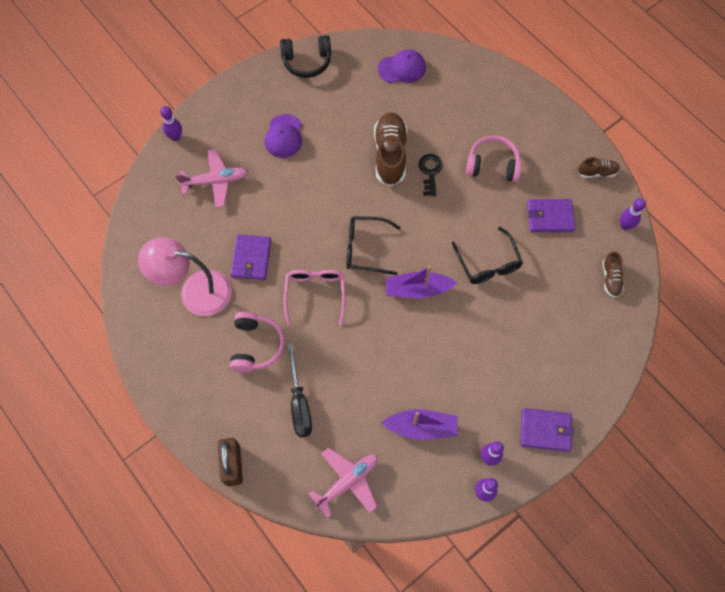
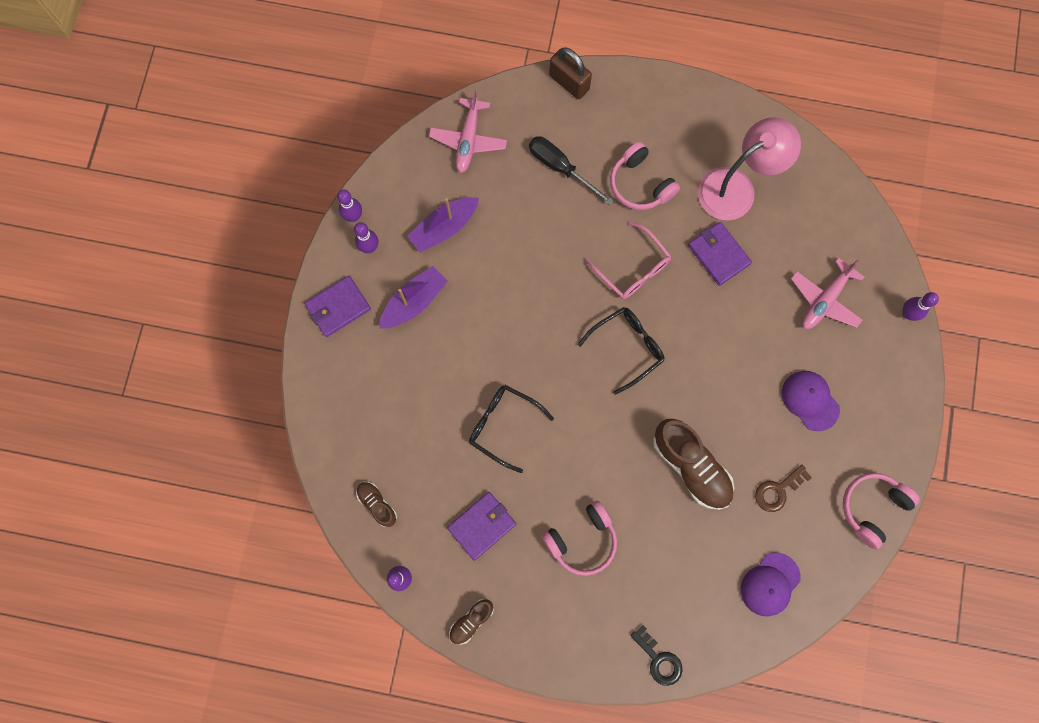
camera: 140 degrees right, 10 degrees up
(307, 62) = (872, 507): black headphones -> pink headphones
(351, 107) = (777, 490): none -> brown key
(417, 289) = (547, 346): purple boat -> purple boat (414, 302)
(430, 172) = (636, 480): black key -> black key (659, 660)

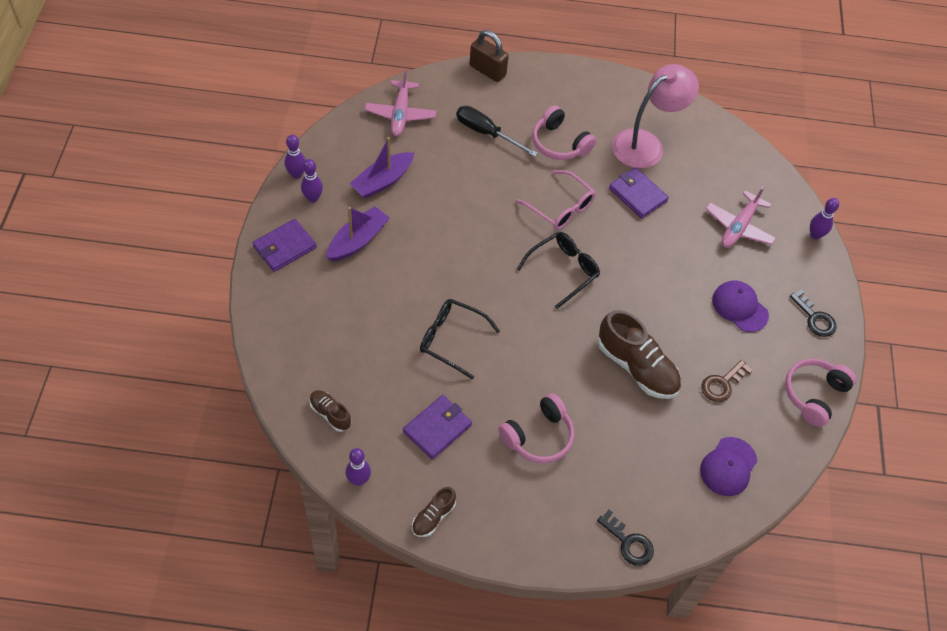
camera: 10 degrees left, 20 degrees down
(889, 417) = (815, 318): none -> black key

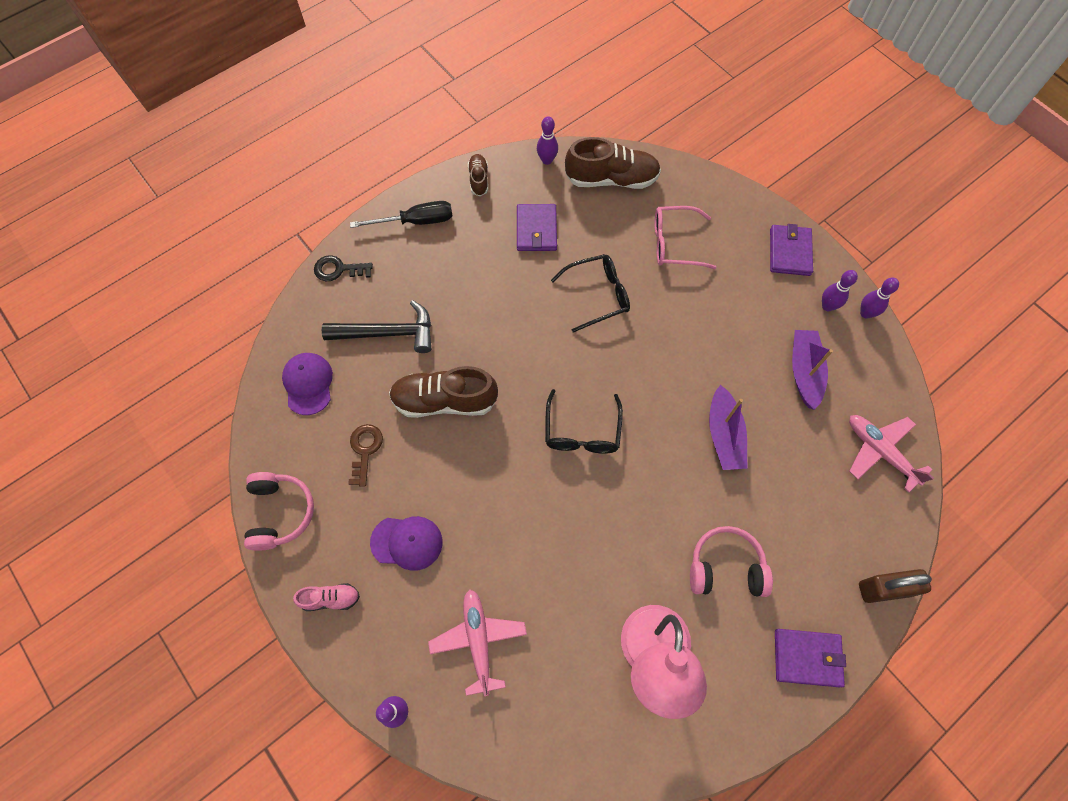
camera: 140 degrees right, 10 degrees up
(330, 414) = (611, 179): brown shoe -> brown shoe, size x1.94
(358, 240) = (753, 305): purple boat -> purple boat (724, 435)
(486, 133) = (795, 509): black screwdriver -> black screwdriver (416, 221)
(538, 436) = (465, 284): pink headphones -> none
(561, 208) = (647, 493): pink glasses -> pink glasses (674, 243)
(634, 451) = (388, 333): none -> black hammer
(637, 194) = (601, 580): purple wallet -> purple wallet (807, 658)
(815, 318) = (330, 599): black key -> pink shoe

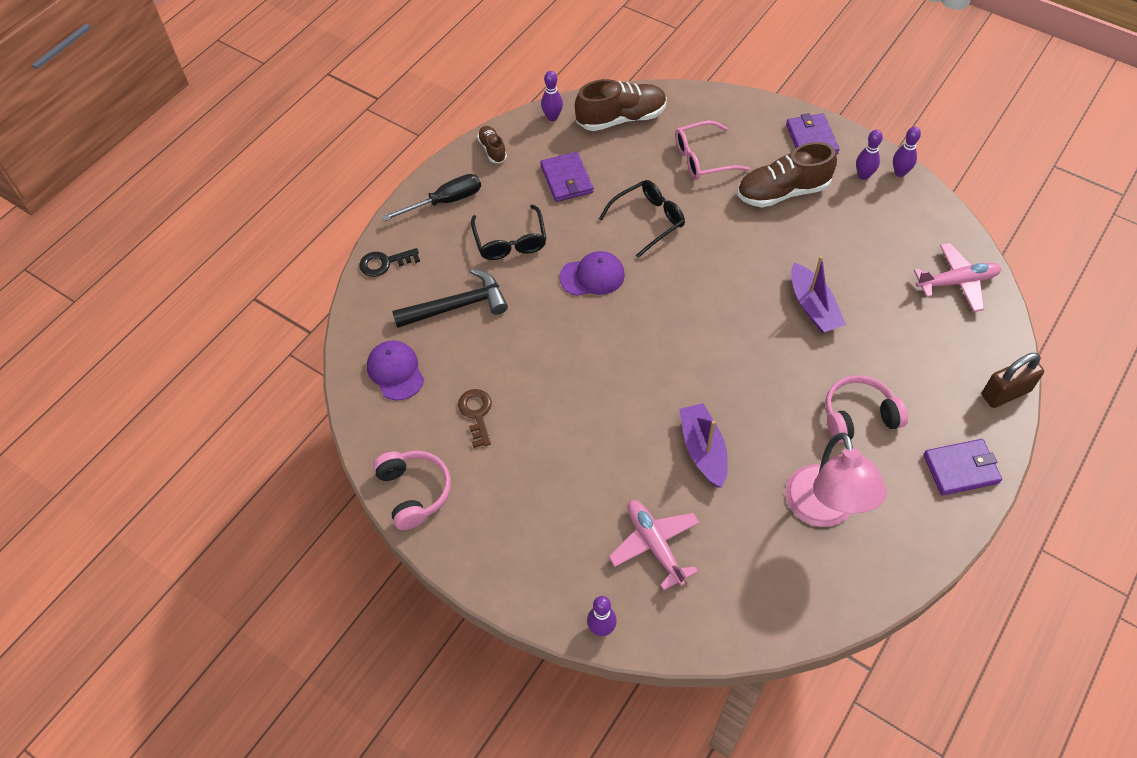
camera: 15 degrees left, 10 degrees down
(330, 599) = (496, 552): pink shoe -> none
(407, 542) = (551, 481): purple cap -> purple cap (592, 276)
(445, 401) = (538, 349): brown shoe -> brown shoe (783, 192)
(582, 432) = (681, 341): black glasses -> black glasses (510, 242)
(804, 372) = (864, 235): purple boat -> purple boat (703, 450)
(880, 451) = (957, 282): pink plane -> pink plane turned 135 degrees clockwise

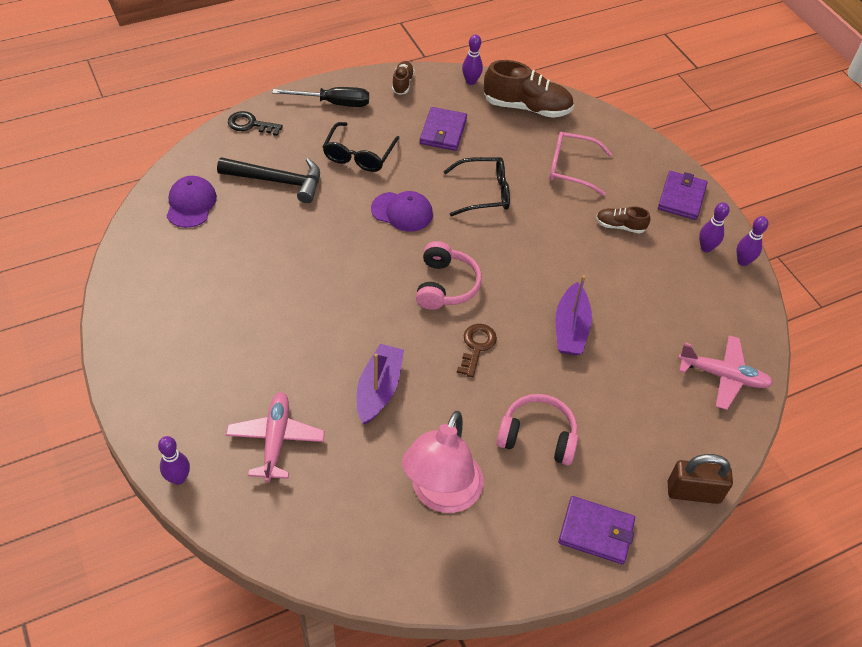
camera: 25 degrees right, 5 degrees down
(414, 492) = (128, 296): pink headphones -> pink headphones (445, 285)
(476, 413) = (224, 265): brown key -> brown key (476, 346)
(783, 192) = (620, 226): brown shoe -> brown shoe, size x0.52

